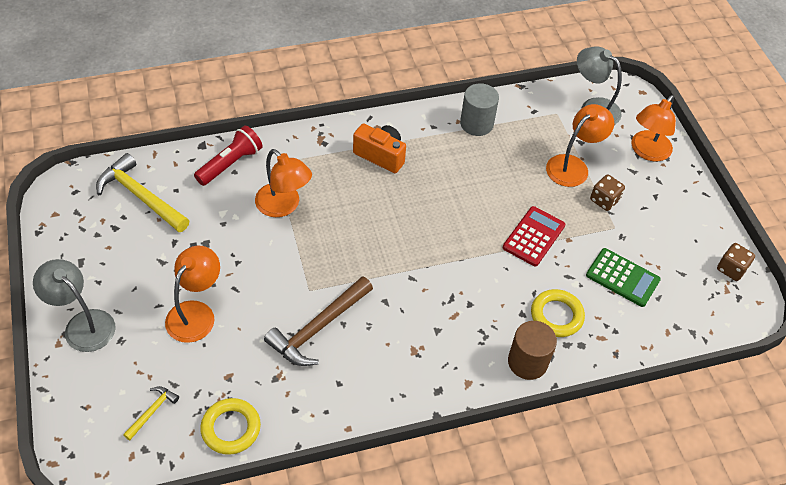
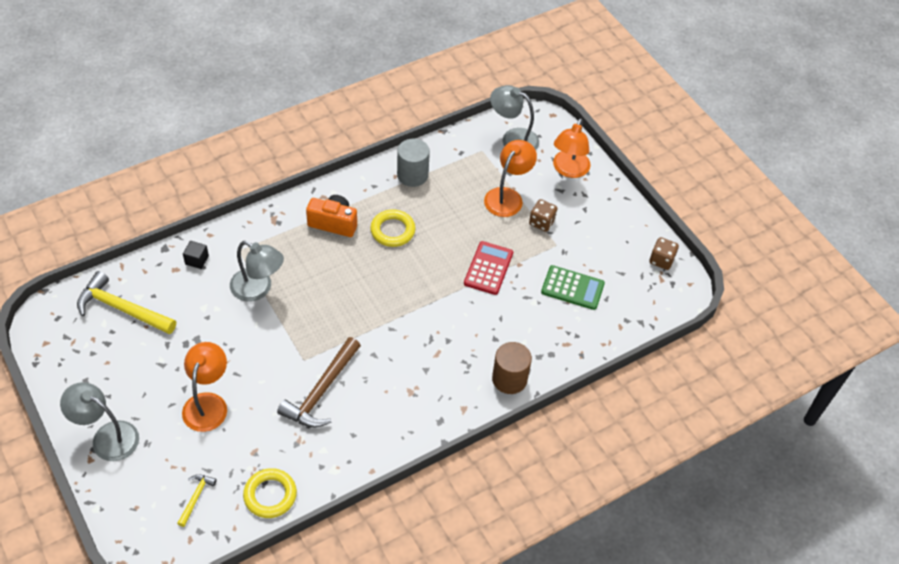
camera: 15 degrees left, 0 degrees up
(230, 163) = (197, 260): red flashlight -> black cube
(283, 206) = (258, 289): orange lamp -> grey lamp
(556, 315) = (524, 333): yellow ring -> yellow ring (392, 231)

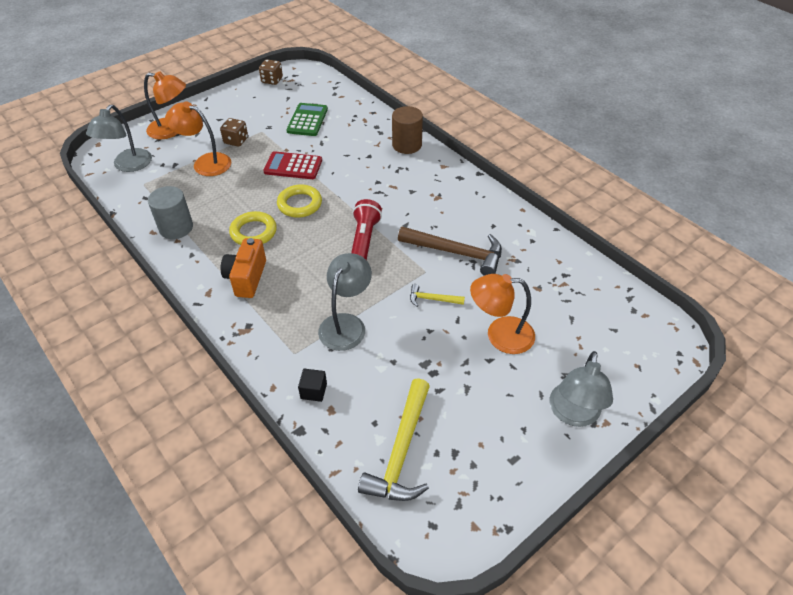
camera: 95 degrees left, 5 degrees down
(196, 497) = (603, 320): yellow hammer -> yellow hammer (432, 299)
(270, 495) = (575, 268): yellow ring -> yellow ring (299, 204)
(360, 316) = (364, 240): none -> red flashlight

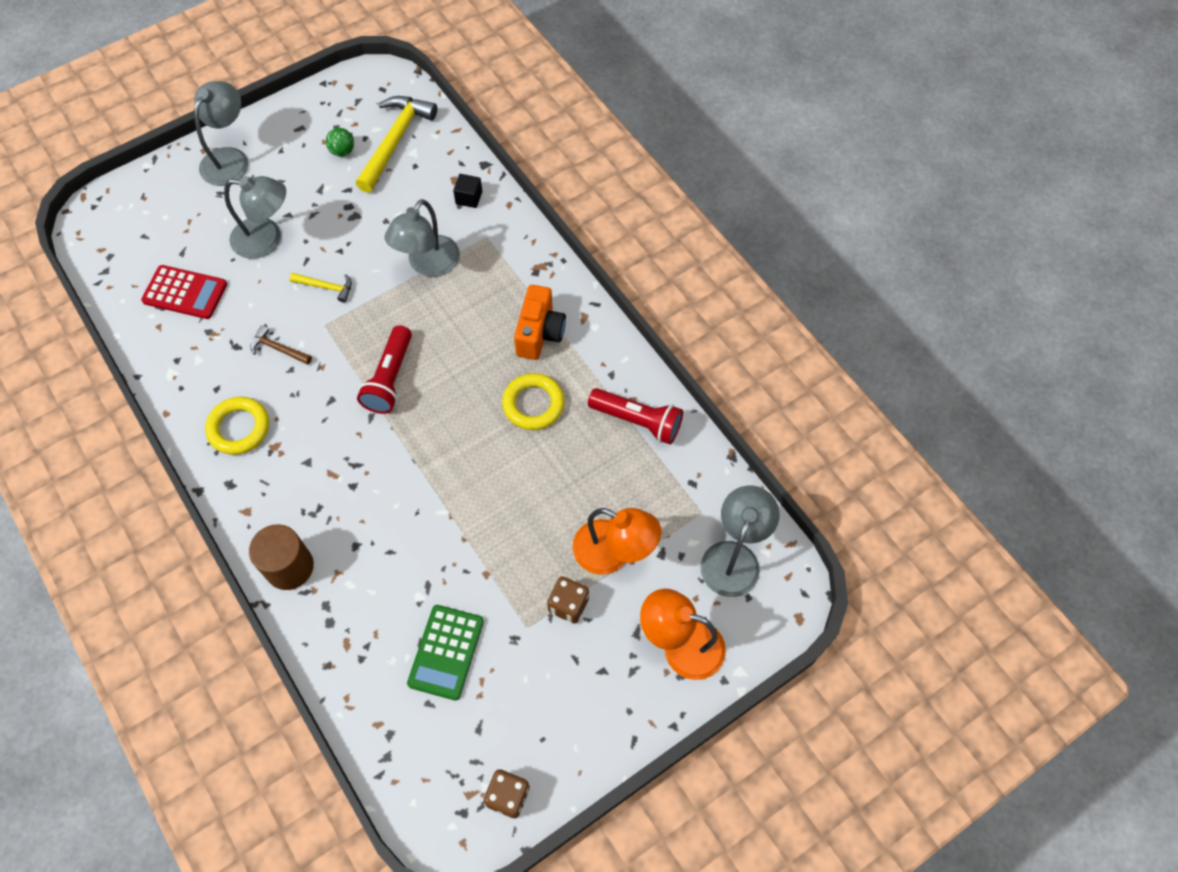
camera: 175 degrees left, 15 degrees up
(176, 228) = (638, 421): grey cylinder -> red flashlight
(293, 166) = (476, 531): red calculator -> red calculator (185, 292)
(299, 204) = (470, 450): yellow ring -> yellow ring (239, 428)
(456, 253) = (278, 349): brown hammer -> brown hammer, size x0.49
(456, 433) = (342, 151): none -> green ball
(500, 335) = (267, 239): orange lamp -> grey lamp

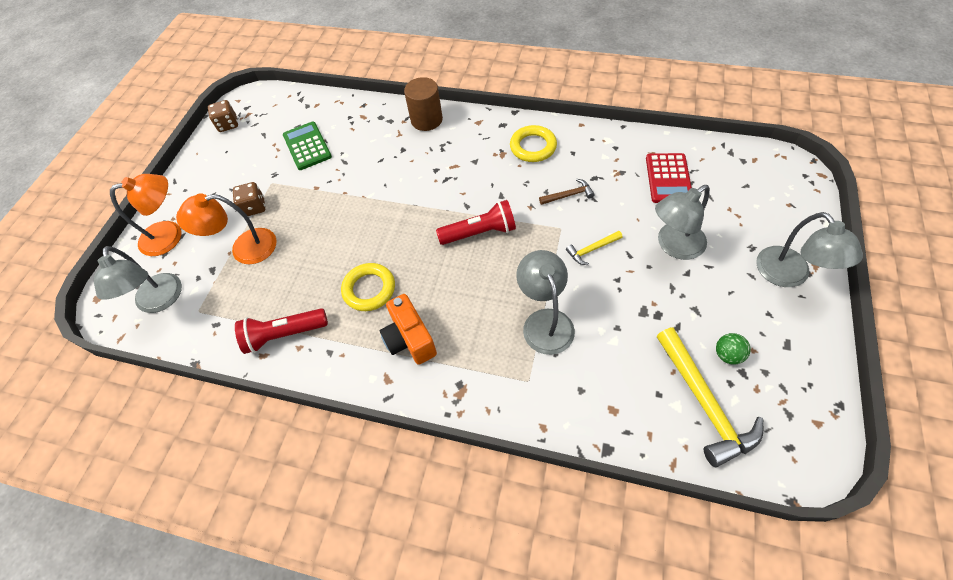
camera: 145 degrees right, 5 degrees down
(185, 292) = (668, 178): red calculator -> red calculator turned 60 degrees counterclockwise
(390, 379) = (480, 232): red flashlight -> red flashlight turned 105 degrees clockwise
(469, 198) = (581, 404): black cube -> none

